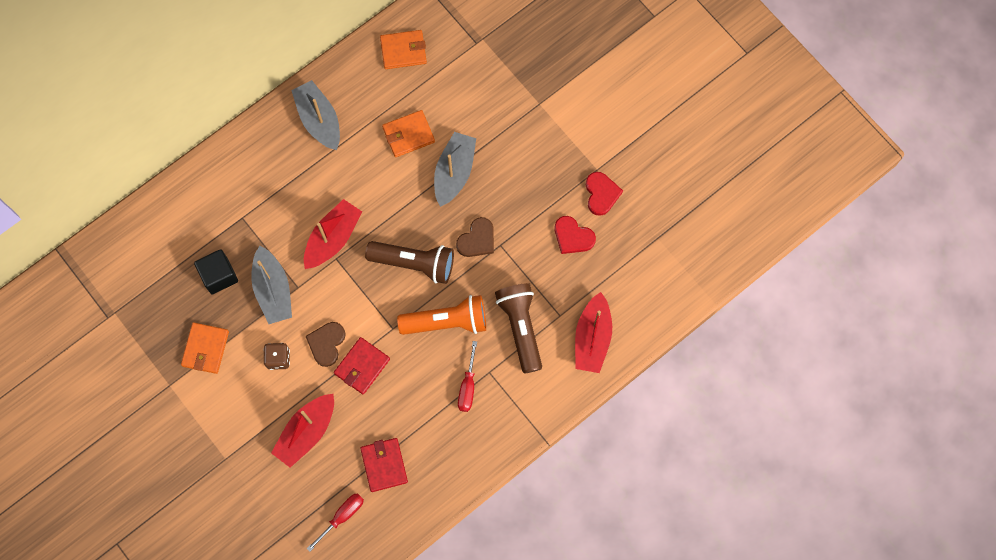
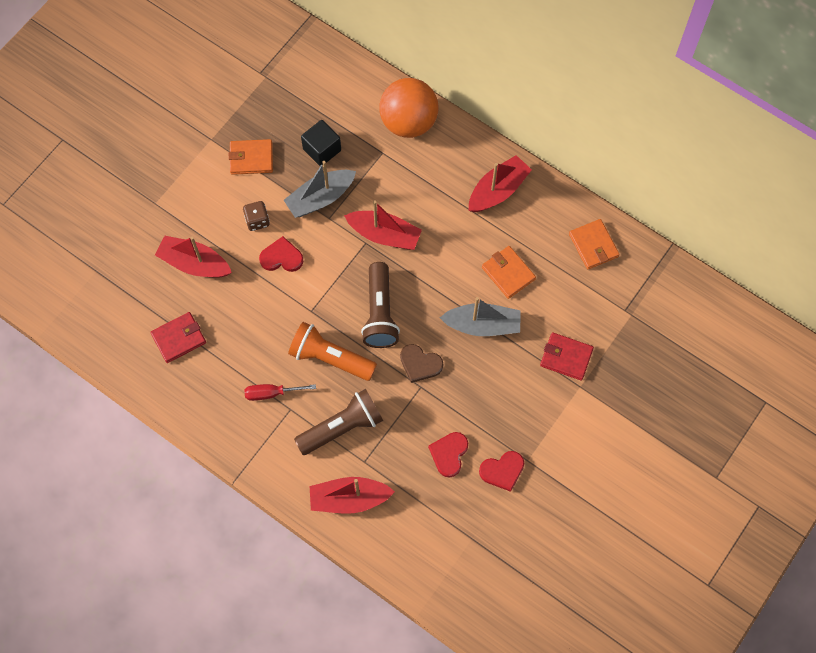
camera: 75 degrees right, 5 degrees down
(216, 183) = (408, 122): none -> orange ball
(319, 120) = (498, 190): grey boat -> red boat
(326, 343) = (281, 257): brown heart -> red heart
(342, 517) = (123, 315): red screwdriver -> none
(362, 366) = (267, 294): red wallet -> red wallet (566, 357)
(447, 322) = (330, 358): orange flashlight -> orange flashlight turned 135 degrees clockwise

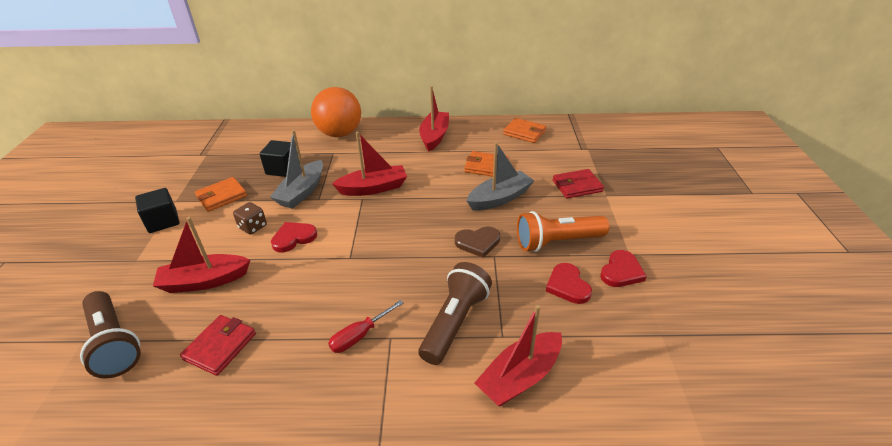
camera: 35 degrees left, 30 degrees down
(191, 163) = (163, 221): none -> black cube
(330, 358) = (396, 279): orange flashlight -> orange flashlight (557, 242)
(380, 313) = (412, 230): brown flashlight -> brown flashlight (114, 344)

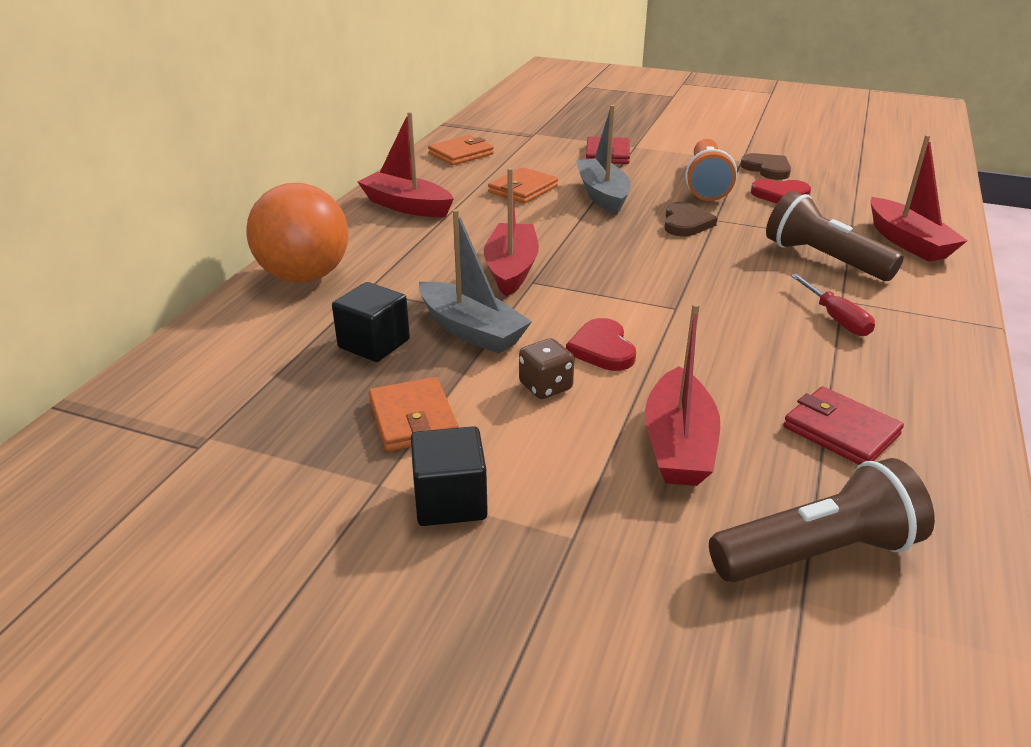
camera: 70 degrees left, 5 degrees down
(621, 271) = (767, 169): red heart -> brown heart

